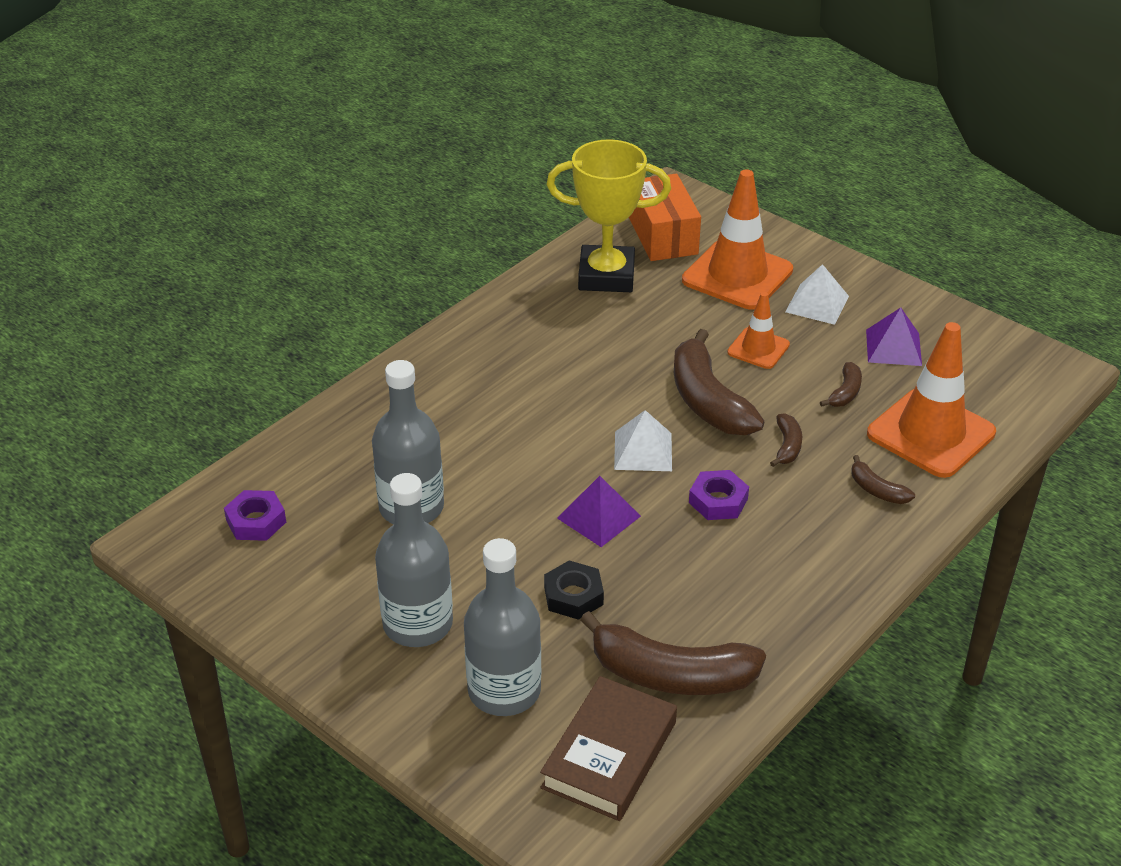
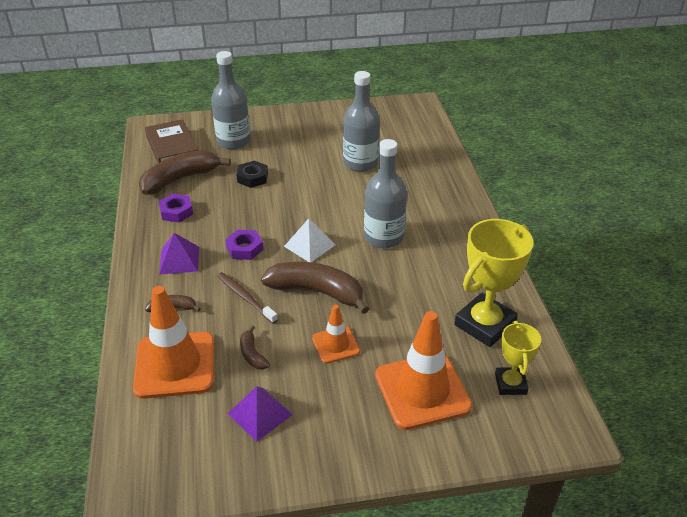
camera: 130 degrees right, 0 degrees up
(256, 521) = (401, 126): purple nut -> purple nut (176, 212)
(418, 624) = (293, 137): grey bottle -> grey bottle (383, 237)
(599, 517) = (286, 207): purple pyramid -> purple pyramid (179, 260)
(662, 235) = (510, 384): orange box -> yellow trophy
(787, 446) = (245, 298): brown banana -> brown toothbrush
(817, 304) = (347, 410): white pyramid -> none

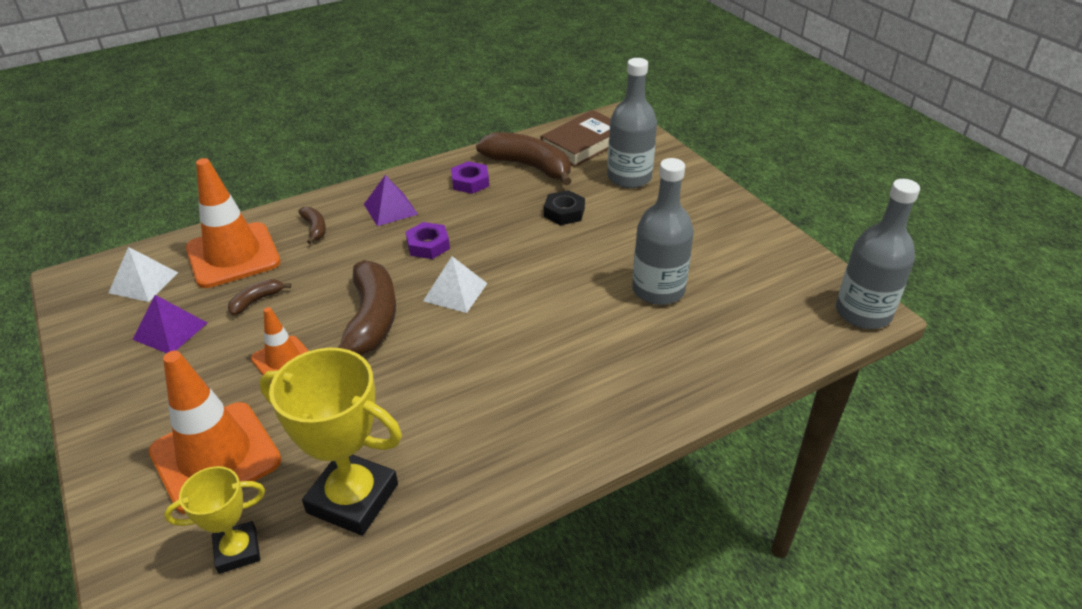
camera: 70 degrees right, 0 degrees up
(173, 433) = (143, 282): none -> white pyramid
(245, 298) = (344, 270): brown toothbrush -> none
(383, 237) = (502, 352): grey bottle -> grey bottle (863, 313)

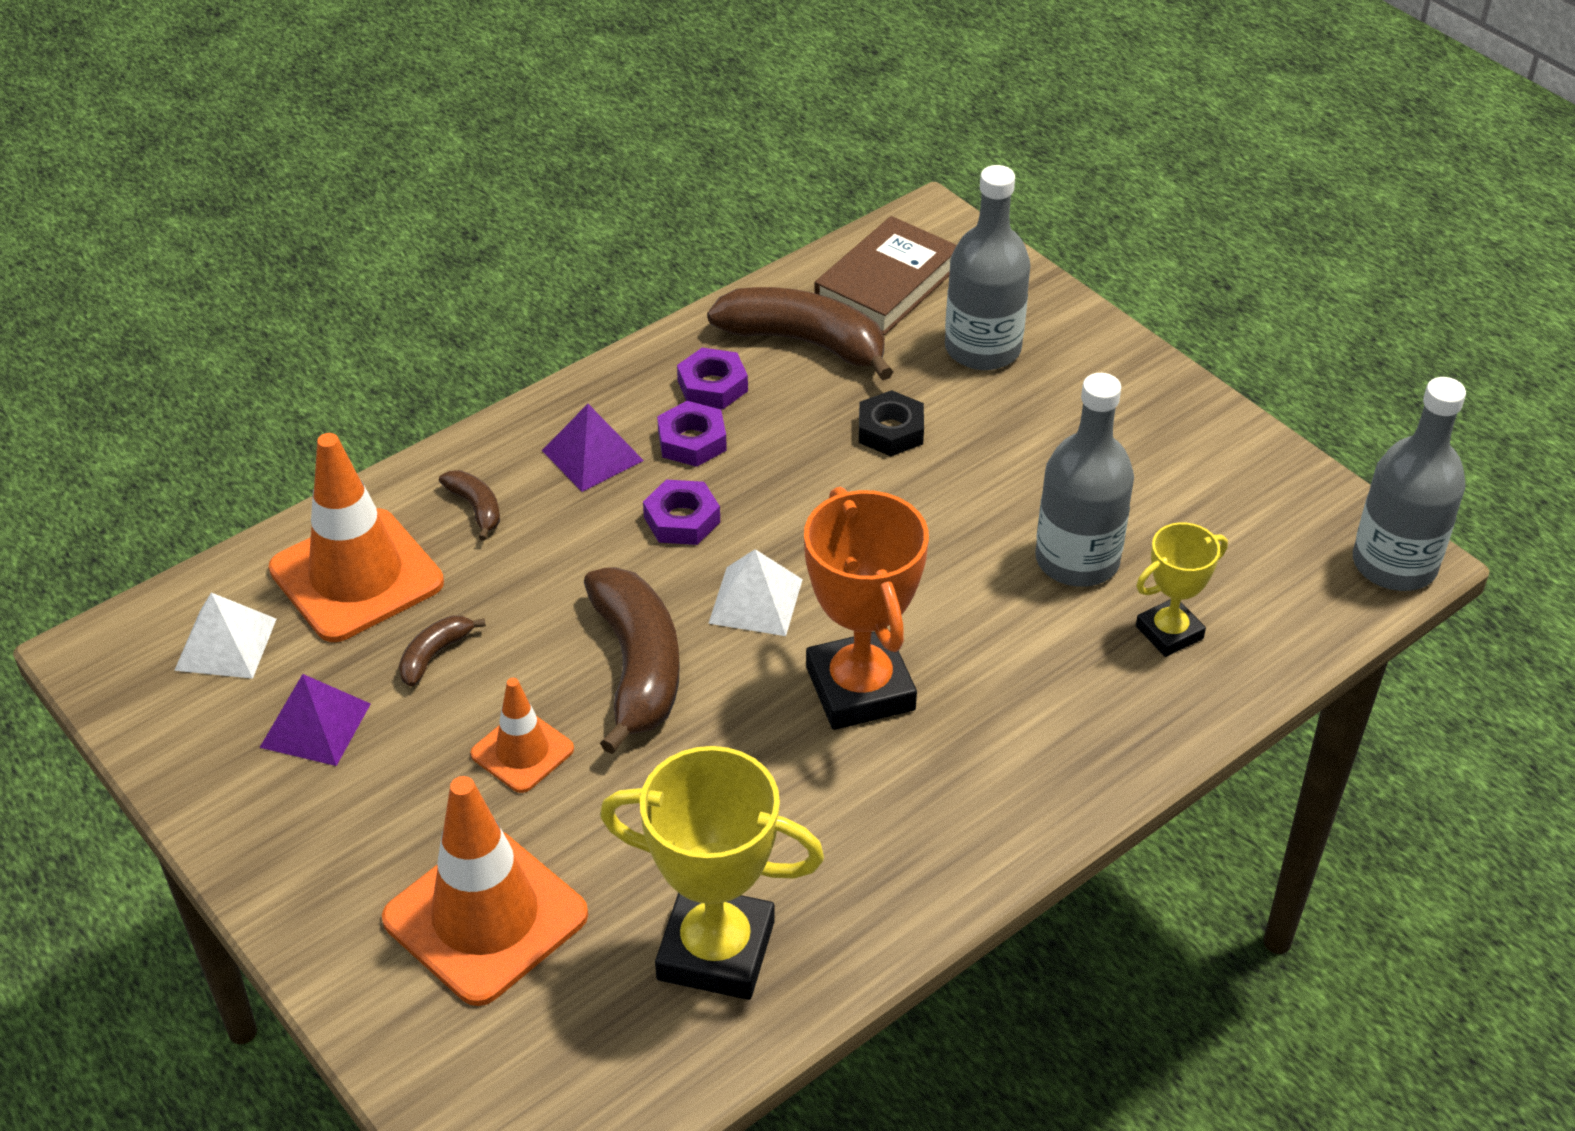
camera: 10 degrees left, 5 degrees up
(237, 550) = (580, 1045): yellow trophy -> yellow trophy (1169, 632)
(449, 207) = (692, 441): none -> purple nut
(502, 347) = (860, 688): none -> orange trophy

